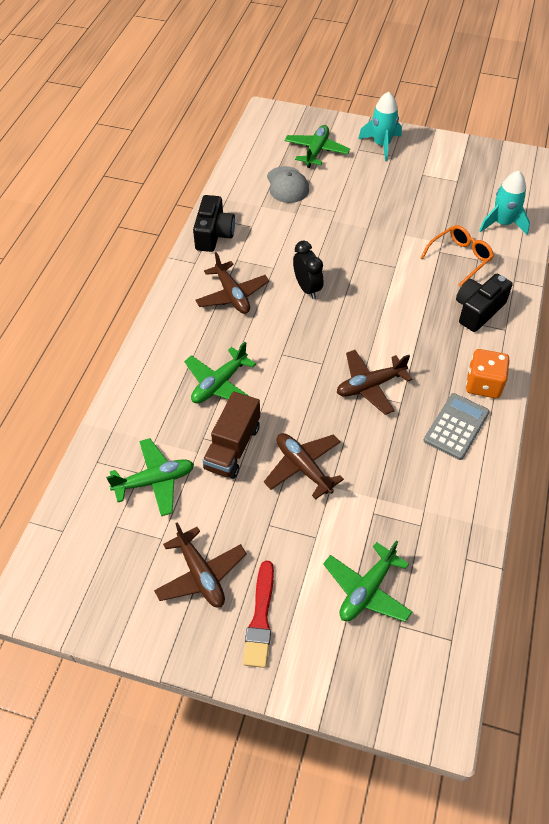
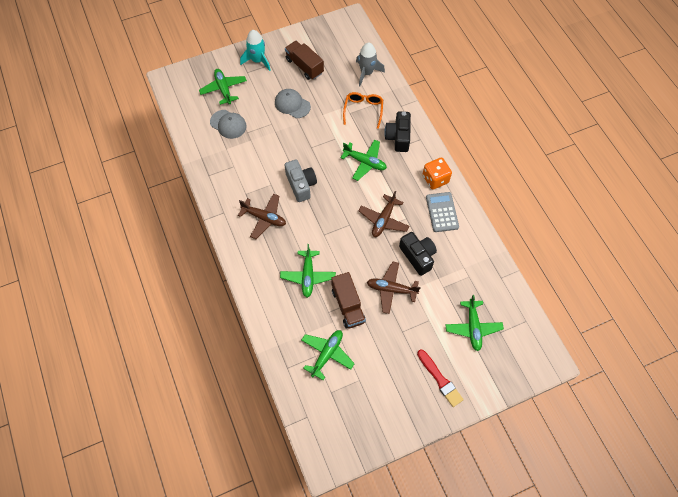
camera: 40 degrees left, 10 degrees up
(200, 574) = (394, 382): brown plane -> none
(214, 234) = (217, 186): black camera -> black camera (417, 256)
(307, 288) = (301, 185): black clock -> grey camera
(378, 206) = (292, 104): none -> grey cap
(408, 311) = (365, 162): none -> green plane
(431, 177) = (304, 66): none -> brown truck
(502, 223) = (366, 73): turquoise rocket -> grey rocket

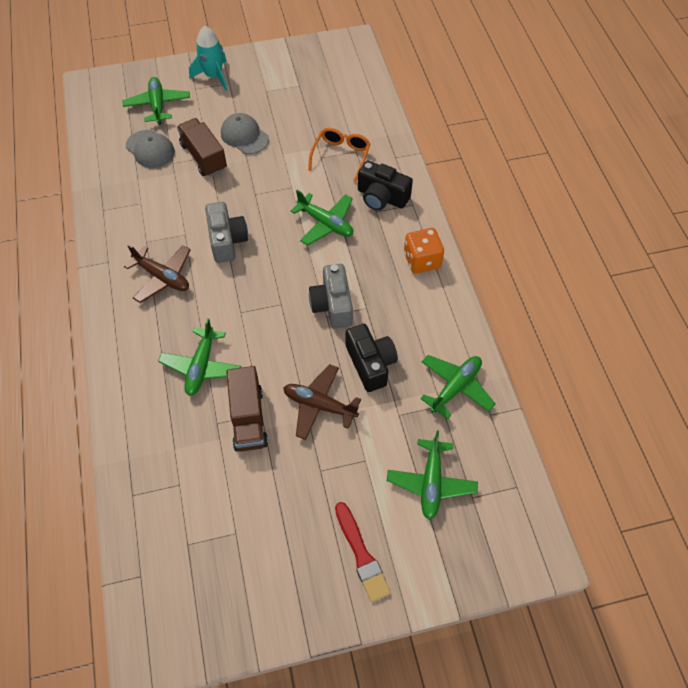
camera: 10 degrees right, 5 degrees down
(304, 66) = (275, 91): brown truck -> brown truck (204, 157)
(327, 354) = (197, 485): green plane -> green plane (455, 387)
(366, 73) = (358, 110): grey rocket -> none
(383, 220) = (332, 305): brown plane -> grey camera
(398, 137) = (382, 197): black camera -> black camera turned 75 degrees counterclockwise
(442, 212) = (421, 307): grey calculator -> none

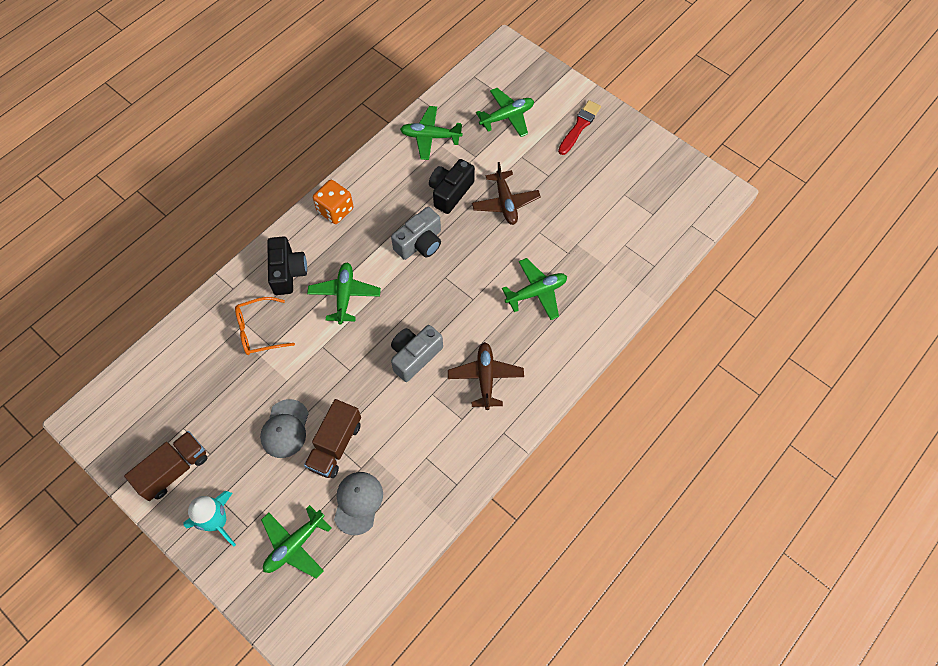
camera: 125 degrees left, 5 degrees up
(248, 418) = (549, 237): brown truck -> brown truck (174, 470)

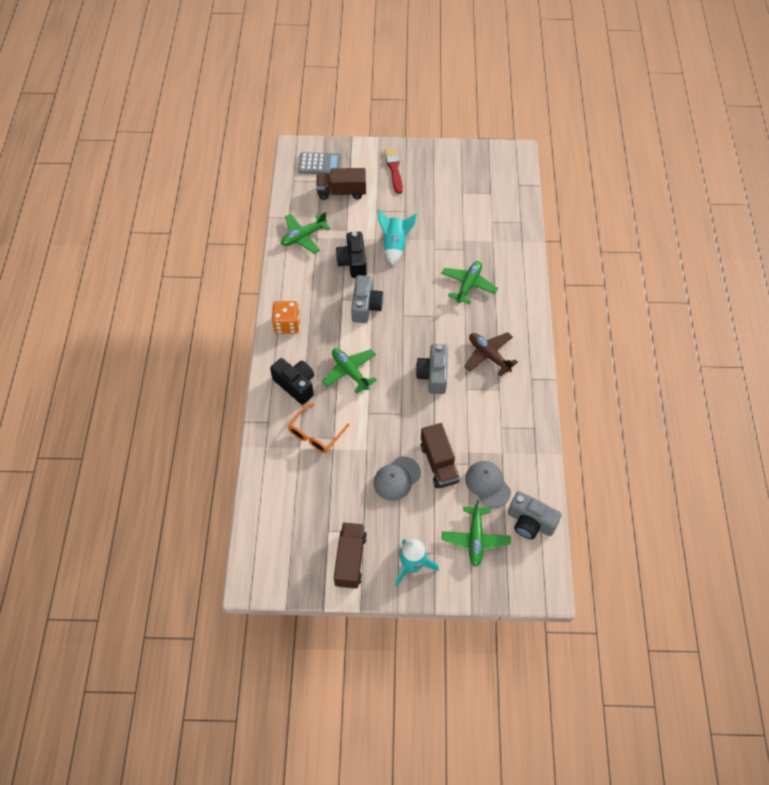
camera: 40 degrees left, 5 degrees down
(285, 429) = (397, 478): grey cap -> grey cap turned 75 degrees clockwise
(359, 573) = (530, 522): none -> grey camera
(505, 203) = (395, 245): brown plane -> turquoise rocket
(507, 117) = (341, 192): green plane -> brown truck
(514, 76) = (320, 164): none -> grey calculator

